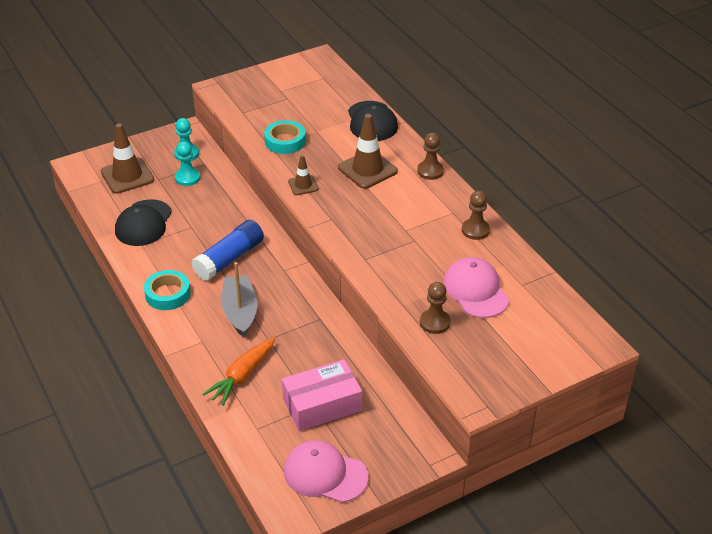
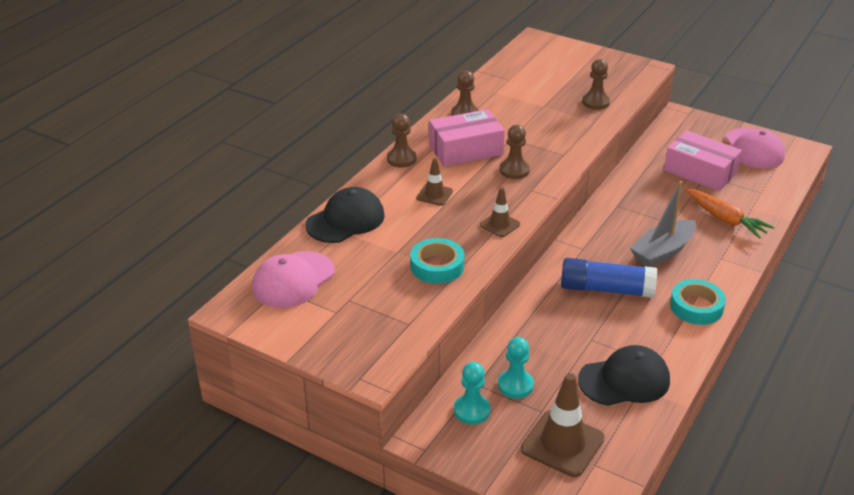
camera: 120 degrees left, 5 degrees down
(242, 376) = (725, 220): orange carrot -> orange carrot turned 45 degrees clockwise
(365, 221) = (514, 170): none -> brown pawn
(367, 169) = (434, 195): brown traffic cone -> brown traffic cone, size x0.55
(417, 208) = (465, 149): none -> pink box
(475, 290) = (539, 95): pink cap -> pink cap (293, 280)

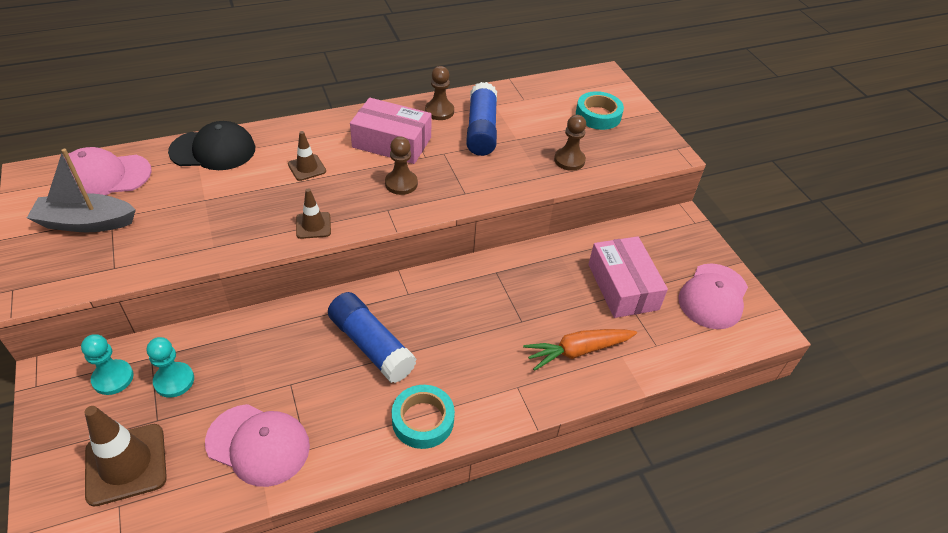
camera: 35 degrees right, 10 degrees up
(401, 159) = (331, 123): brown pawn -> none
(437, 266) = (211, 231): turquoise tape -> turquoise tape (598, 115)
(512, 112) = (481, 130): none -> blue glue stick
(624, 380) = (258, 444): black cap -> pink cap
(662, 252) = (472, 343): grey boat -> grey boat (86, 222)
(725, 220) = (578, 351): orange carrot -> orange carrot turned 75 degrees clockwise

